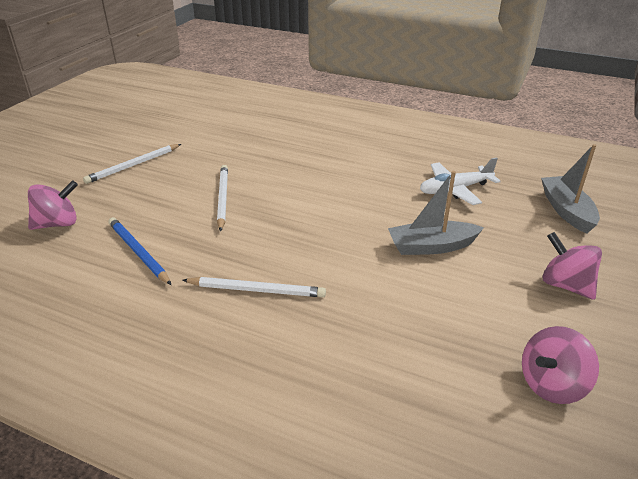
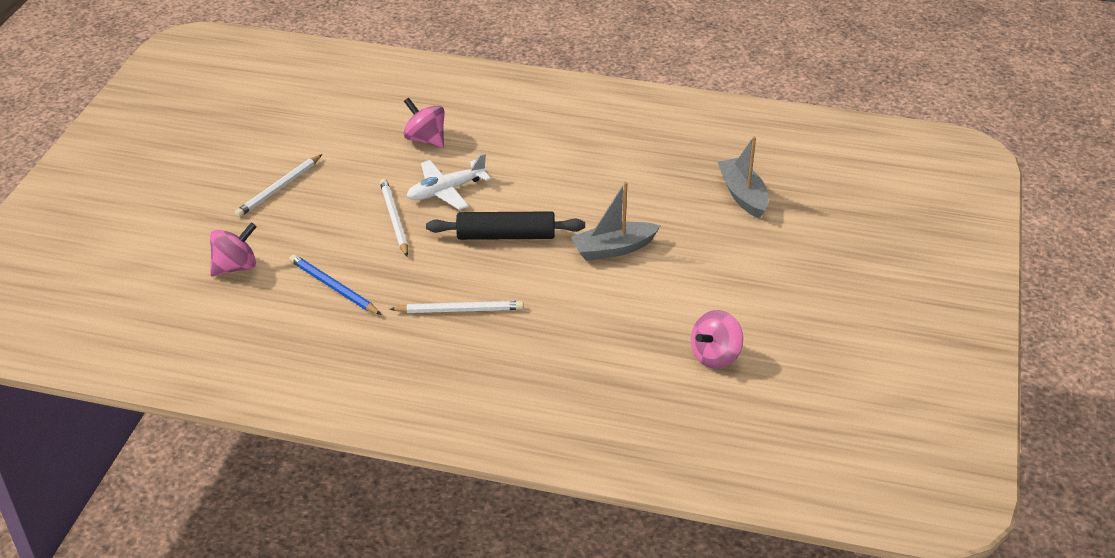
camera: 10 degrees left, 5 degrees up
(324, 223) = (506, 236): none -> black rolling pin
(455, 190) = (632, 182): white plane -> white plane (446, 191)
(565, 285) = (734, 273): pink spinning top -> pink spinning top (425, 139)

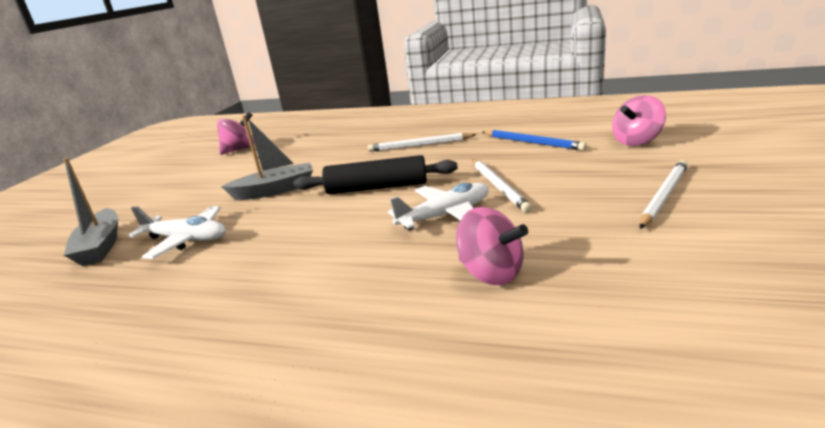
camera: 175 degrees left, 15 degrees down
(664, 193) = (186, 239): none -> white plane

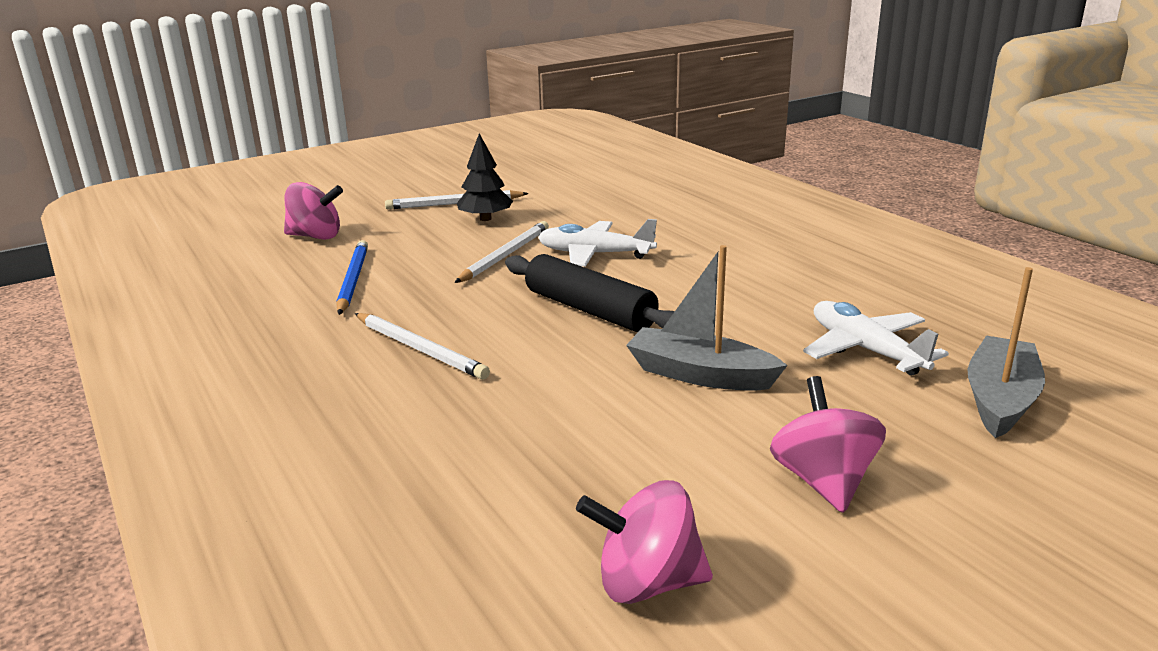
camera: 140 degrees left, 0 degrees up
(491, 273) = (644, 215): pink spinning top -> pink spinning top (823, 481)
(596, 198) = (485, 219): none -> black tree

